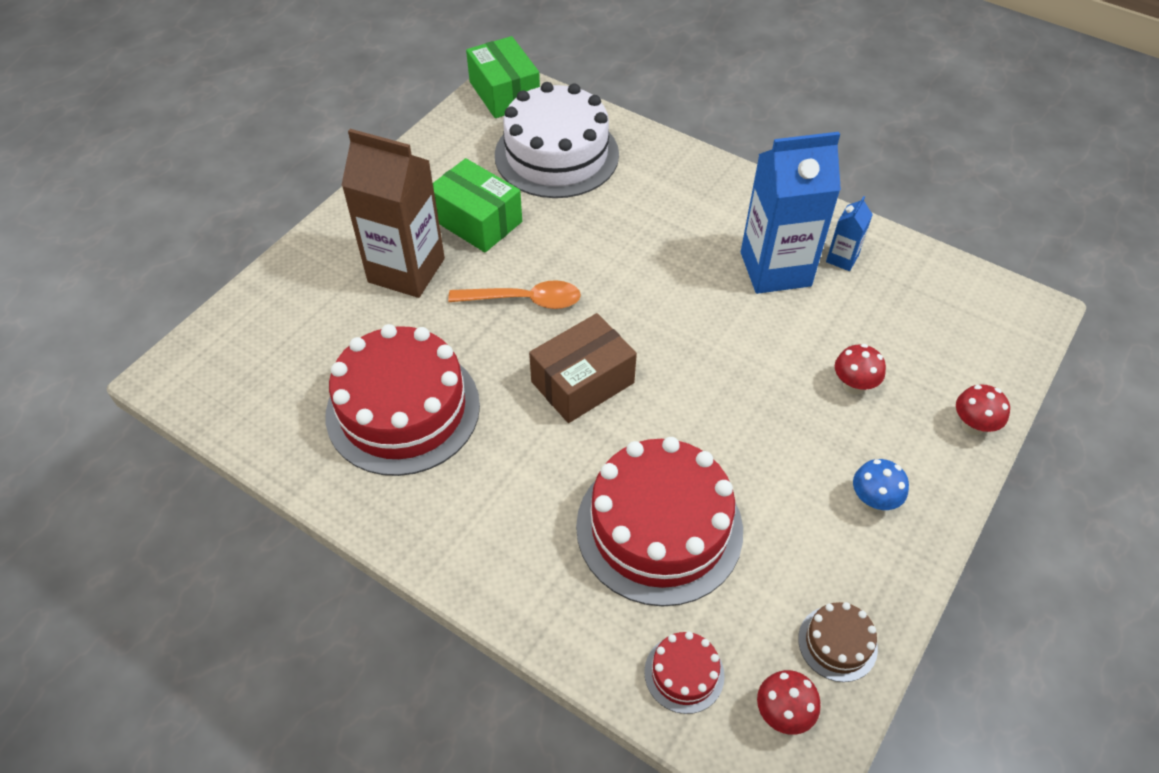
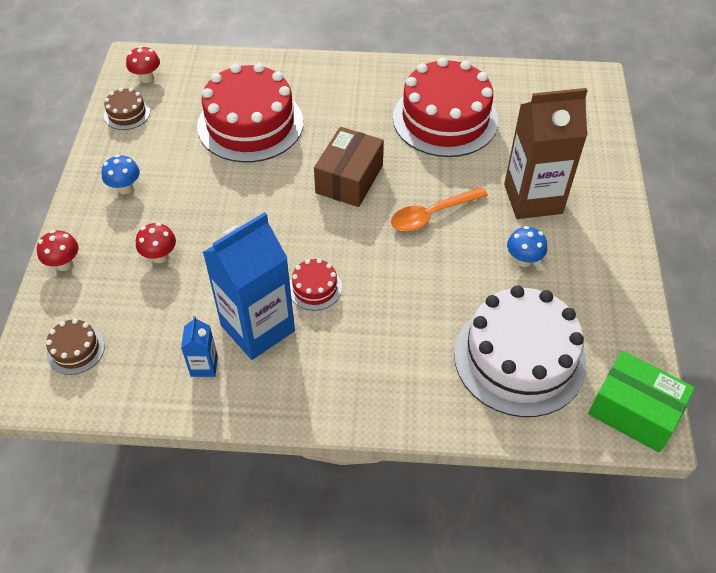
camera: 150 degrees right, 0 degrees up
(477, 221) = (523, 260): green box -> blue mushroom
(684, 673) = (203, 73): red cake -> red cake (315, 288)
(970, 324) = (75, 350): none -> brown cake

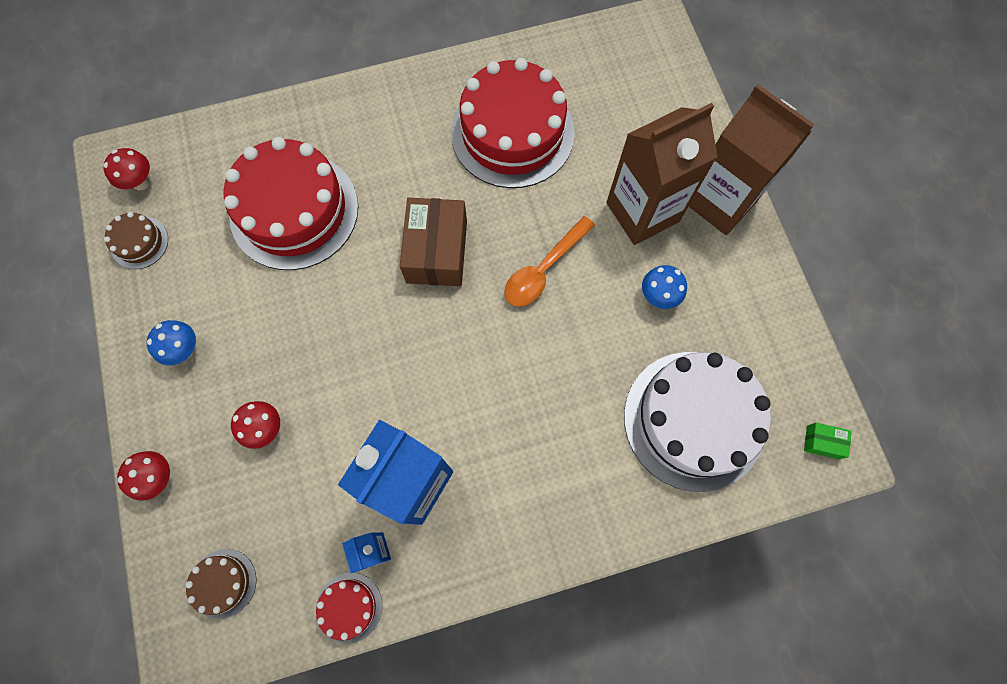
camera: 20 degrees left, 20 degrees up
(315, 288) = (453, 409): red cake -> red cake (349, 607)
(605, 209) = (720, 201): none -> brown carton
(634, 411) = (822, 442): green box -> green box, size x0.44

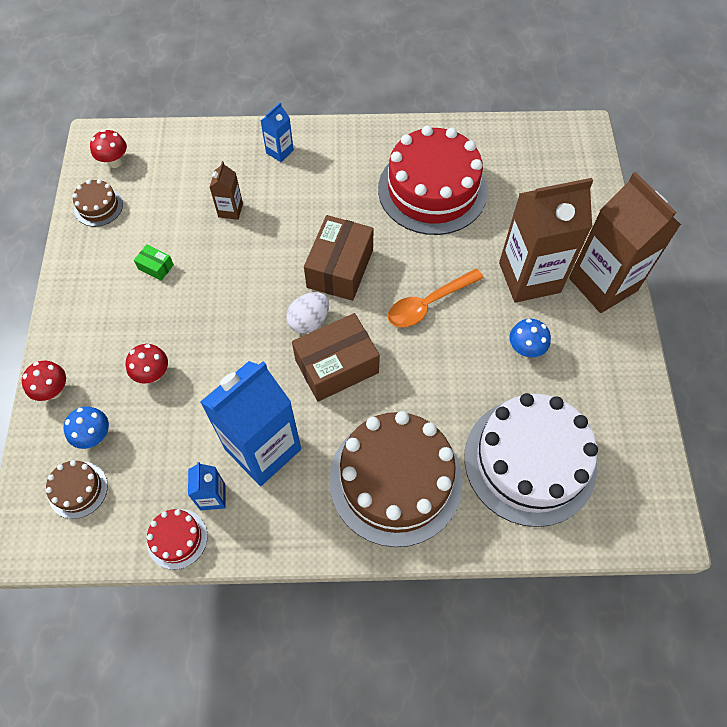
camera: 15 degrees right, 10 degrees down
(184, 349) = (107, 296): blue mushroom -> blue mushroom (95, 436)
(294, 210) = (230, 210): red cake -> brown carton
(329, 125) = (279, 151): none -> blue carton
(420, 322) = (309, 321): none -> white egg
(464, 366) = (336, 366): none -> brown box
(561, 478) = (395, 480): none -> brown cake
(822, 442) = (647, 511): green box -> green box (156, 267)

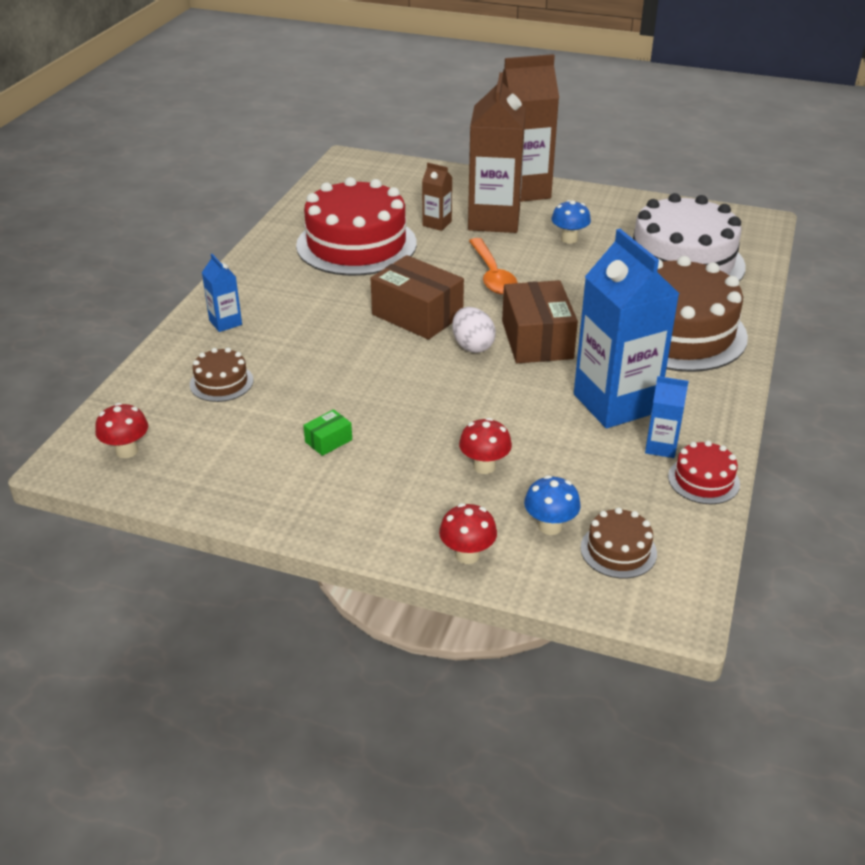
camera: 70 degrees left, 25 degrees down
(98, 206) = (193, 476): brown cake -> brown cake (221, 382)
(230, 210) = (284, 371): brown carton -> brown carton (437, 224)

